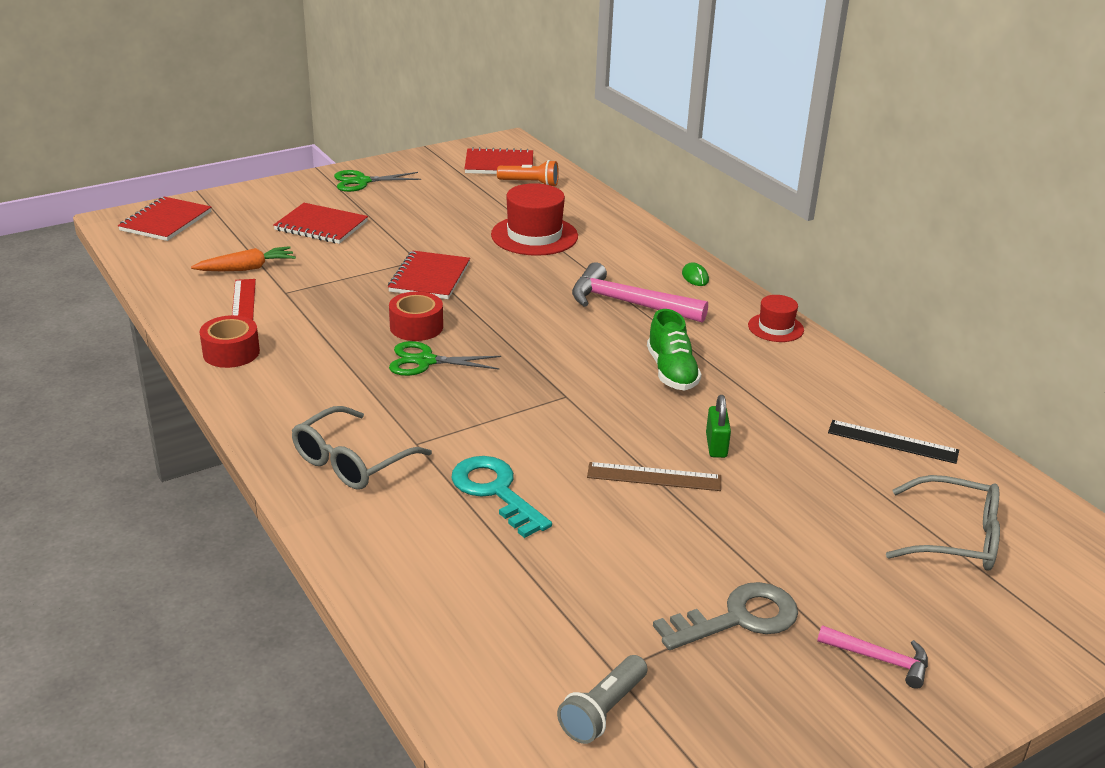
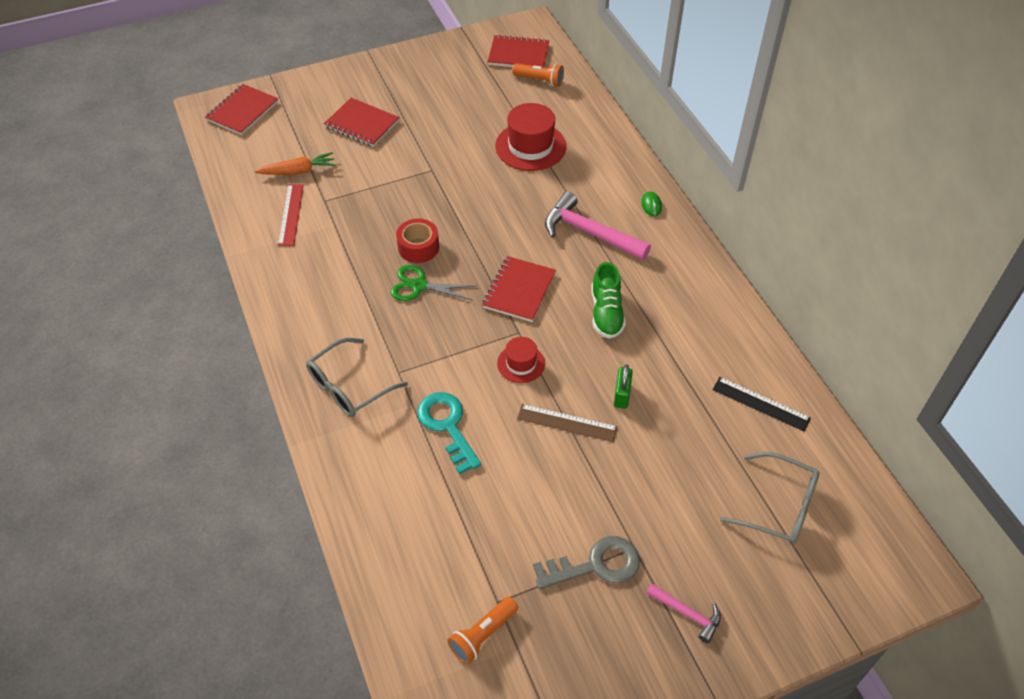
camera: 10 degrees right, 20 degrees up
(231, 352) = (276, 265): red tape -> none
(362, 181) = (402, 71): green scissors -> none
(429, 277) = (438, 191): red notebook -> red notebook (519, 290)
(603, 711) = (482, 635): grey flashlight -> orange flashlight
(775, 328) = (702, 270): red hat -> red hat (521, 363)

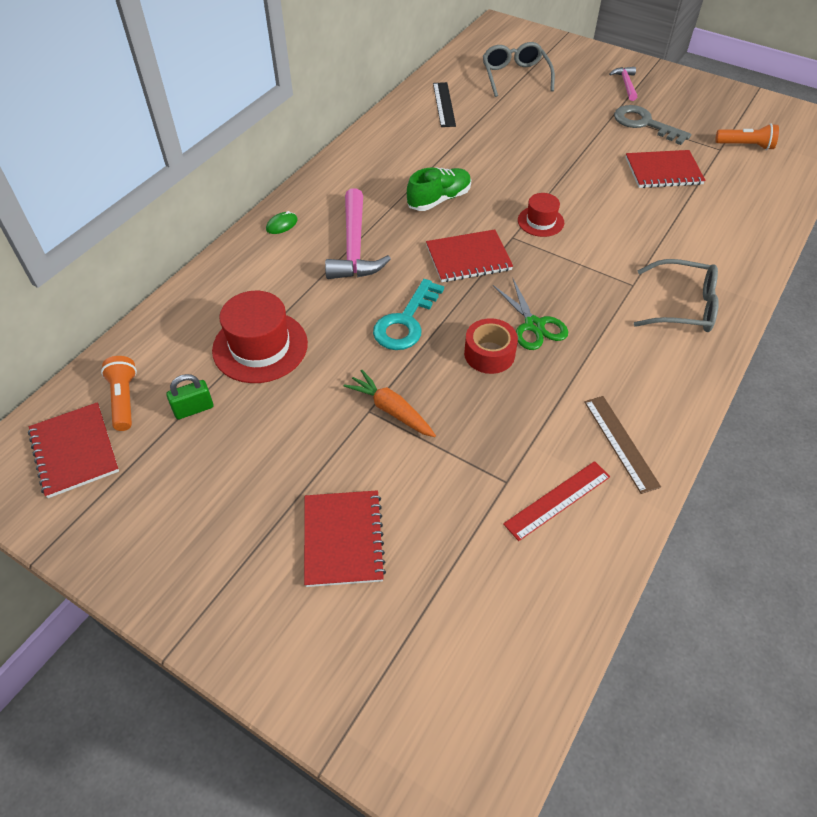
camera: 125 degrees left, 0 degrees up
(242, 111) = (436, 733): red notebook -> red notebook (663, 171)
(298, 171) = (486, 548): orange carrot -> orange carrot (391, 410)
(447, 426) = (641, 231): turquoise key -> turquoise key (406, 321)
(567, 423) = (563, 176): brown ruler -> brown ruler (620, 443)
(622, 395) = (508, 162): green padlock -> green padlock (193, 409)

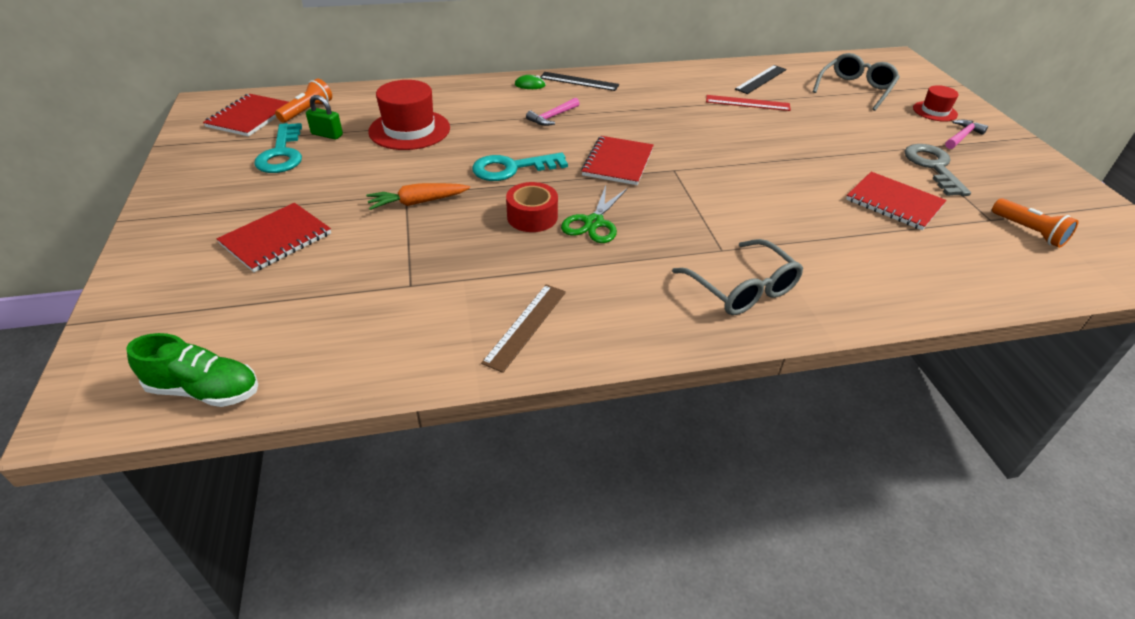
camera: 45 degrees right, 10 degrees down
(189, 462) = (282, 154): none -> turquoise key
(316, 194) = (579, 81): none -> black ruler
(354, 247) = (552, 117): pink hammer -> pink hammer, size x0.54
(391, 410) = (418, 202): orange carrot -> orange carrot turned 105 degrees counterclockwise
(439, 199) = (657, 123): green shoe -> green shoe (204, 390)
(468, 258) = (618, 162): red notebook -> red notebook turned 75 degrees clockwise
(540, 221) = (714, 173): red hat -> red hat (934, 111)
(557, 500) = (421, 319): red ruler -> red ruler (747, 103)

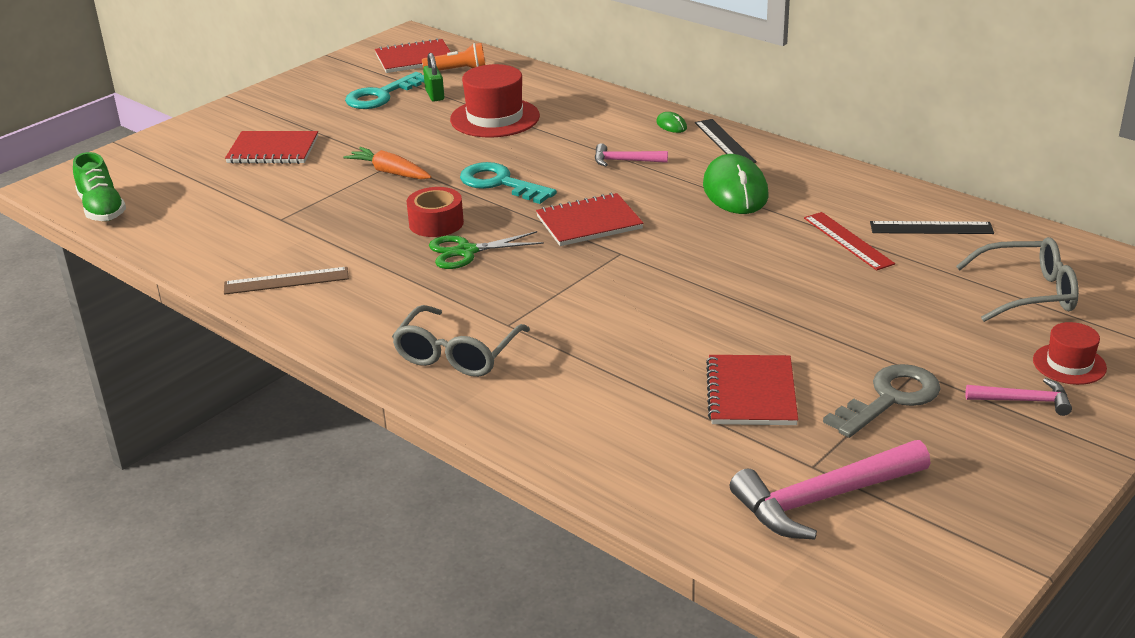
camera: 55 degrees right, 10 degrees down
(645, 104) = (735, 191): none -> green mouse
(1028, 231) = (823, 499): orange flashlight -> pink hammer

